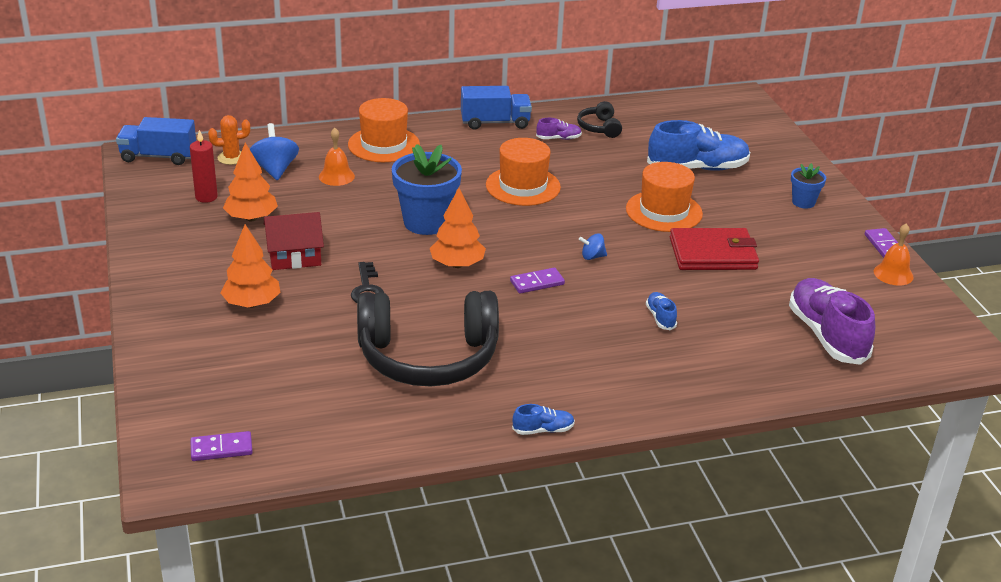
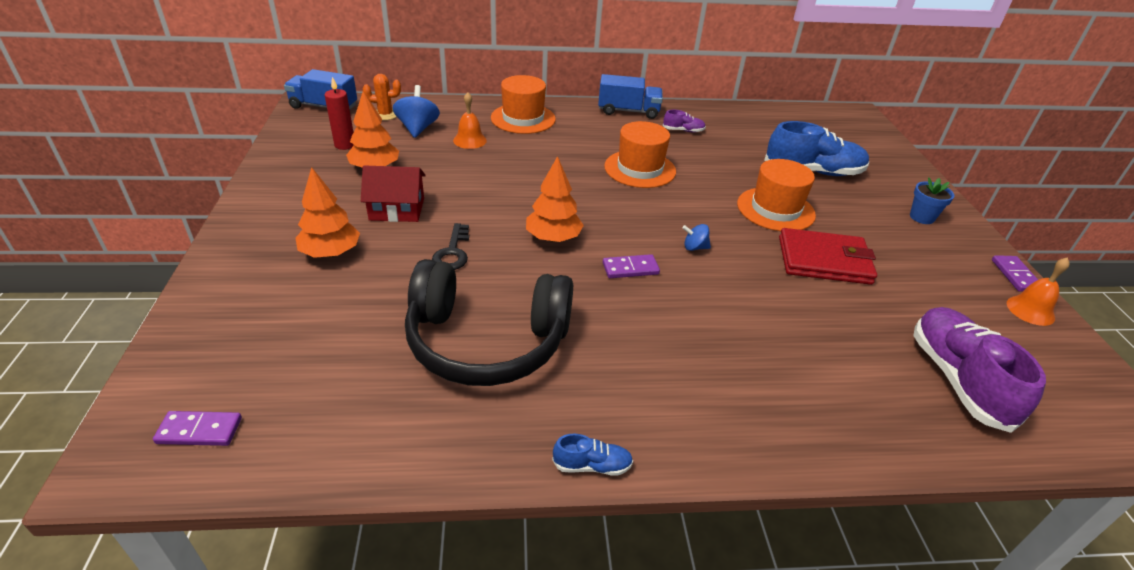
camera: 10 degrees right, 5 degrees up
(426, 222) = (537, 192): blue flower pot -> none
(599, 128) = (723, 125): black headphones -> none
(660, 317) = (759, 328): blue shoe -> none

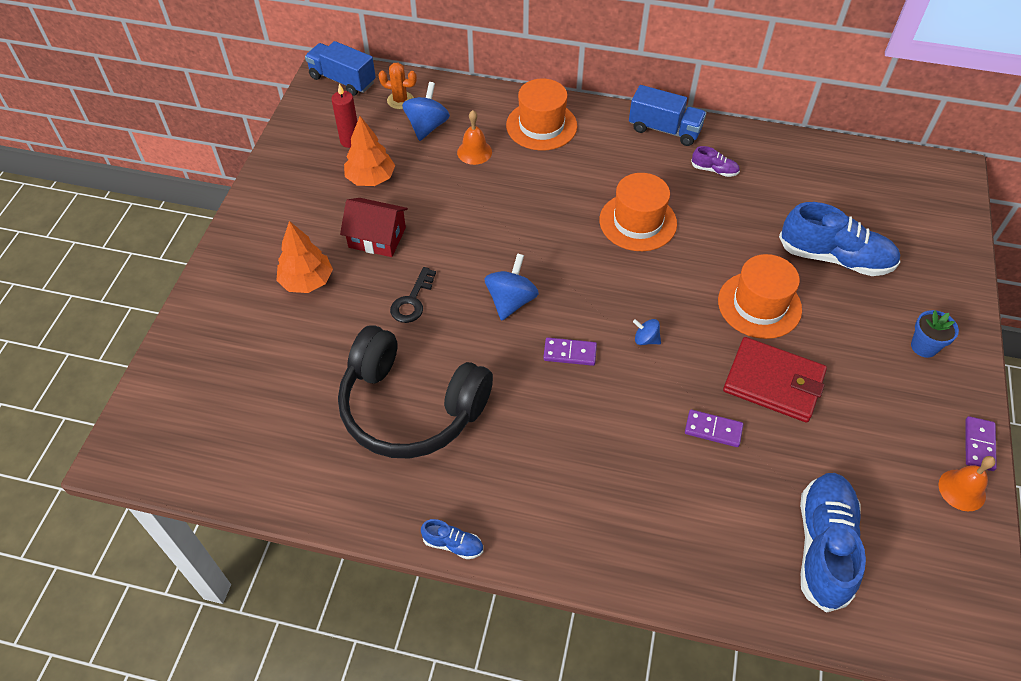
camera: 20 degrees right, 15 degrees up
(199, 430) = (177, 441): purple domino -> purple domino (713, 429)
(553, 238) = (511, 301): orange tree -> blue spinning top
(958, 379) = (824, 546): purple shoe -> blue shoe

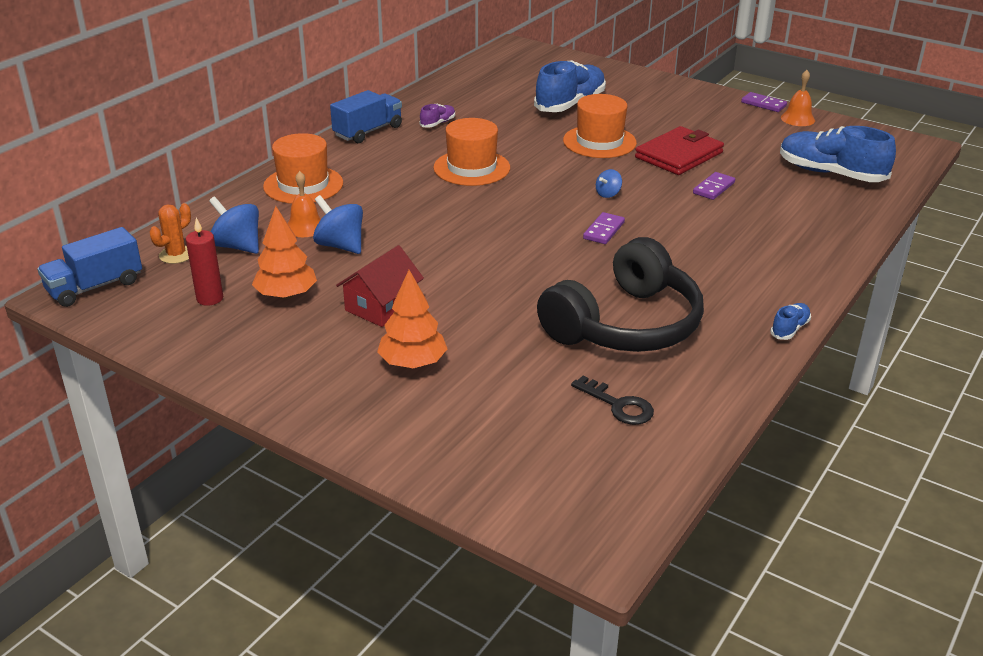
camera: 70 degrees left, 20 degrees down
(412, 301) = (488, 300): black key -> black key (618, 405)
(511, 301) = (524, 246): blue spinning top -> blue spinning top (340, 245)
(924, 346) = (672, 98): blue flower pot -> none

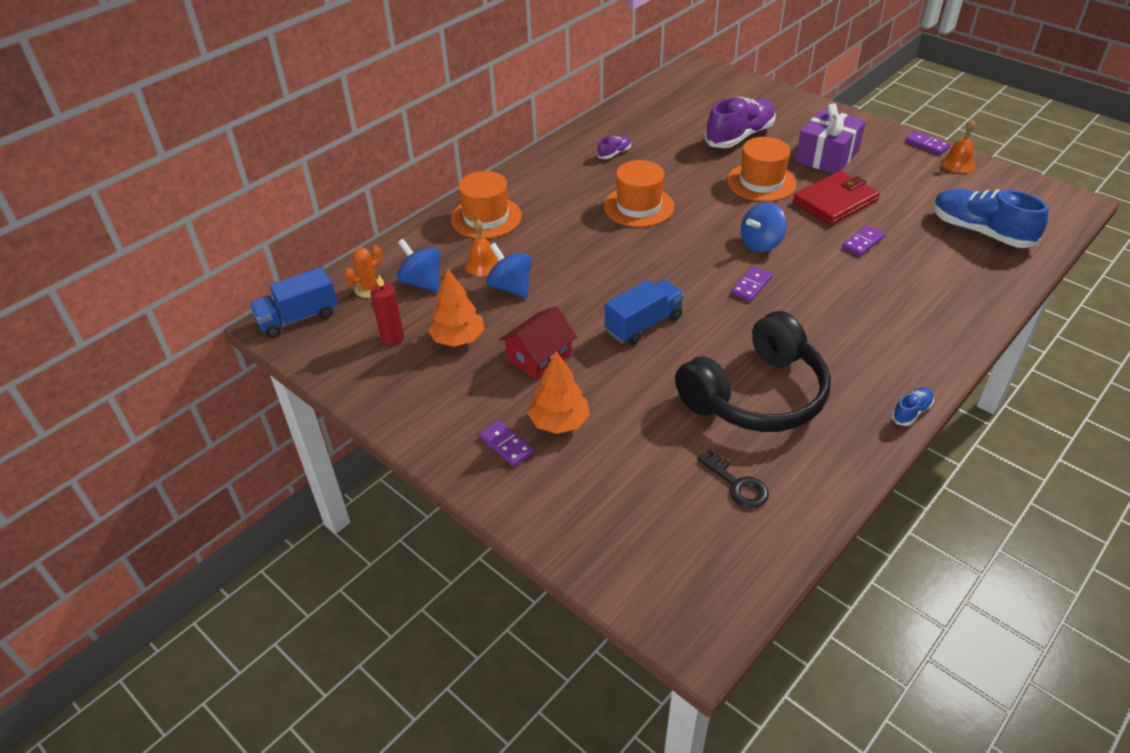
camera: 10 degrees right, 10 degrees up
(355, 388) = (506, 445): none -> purple domino
(368, 131) = (550, 160): blue truck -> blue truck (643, 324)
(570, 104) = (739, 136): blue shoe -> purple shoe
(608, 194) = (761, 244): blue spinning top -> blue spinning top, size x1.83
(663, 117) = (826, 156): none -> purple gift

